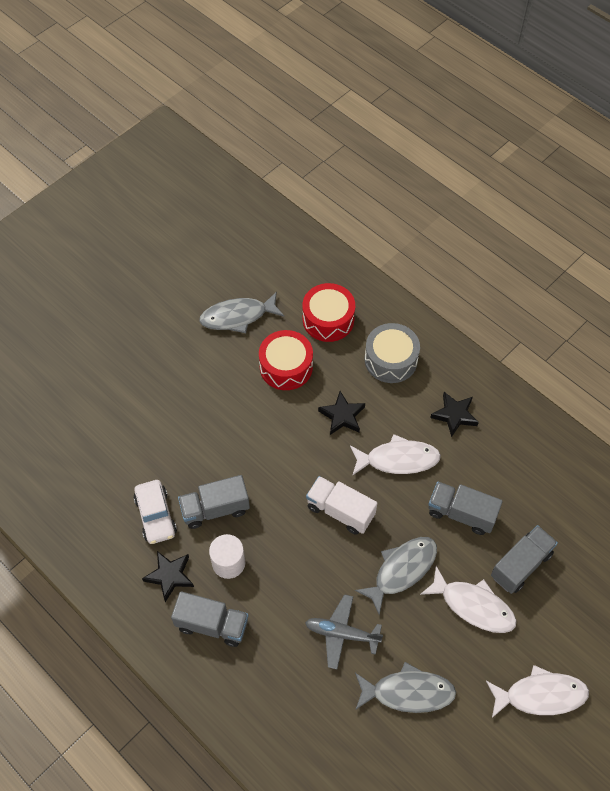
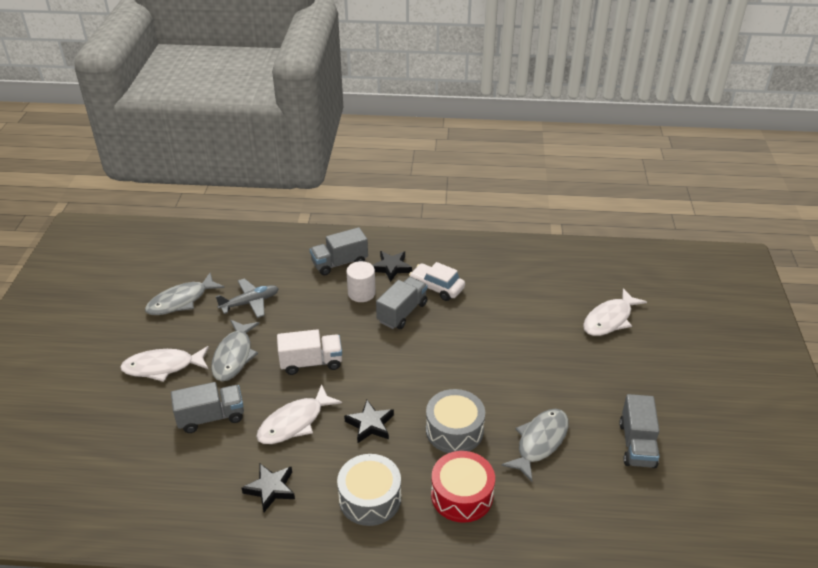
camera: 140 degrees right, 20 degrees down
(286, 367) = (454, 430): red drum -> grey drum
(520, 565) = (137, 412): grey truck -> grey truck (637, 444)
(540, 695) = (81, 347): white fish -> white fish (609, 319)

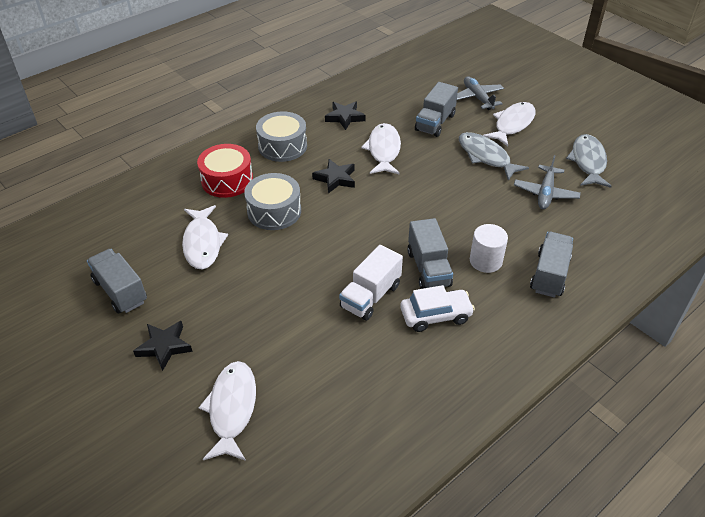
camera: 135 degrees right, 5 degrees up
(133, 414) = (477, 98): none -> grey plane
(311, 362) = (432, 186): white truck -> white truck (370, 296)
(391, 267) = (502, 305): black star -> black star (164, 347)
(540, 442) = (202, 243): grey fish -> white fish

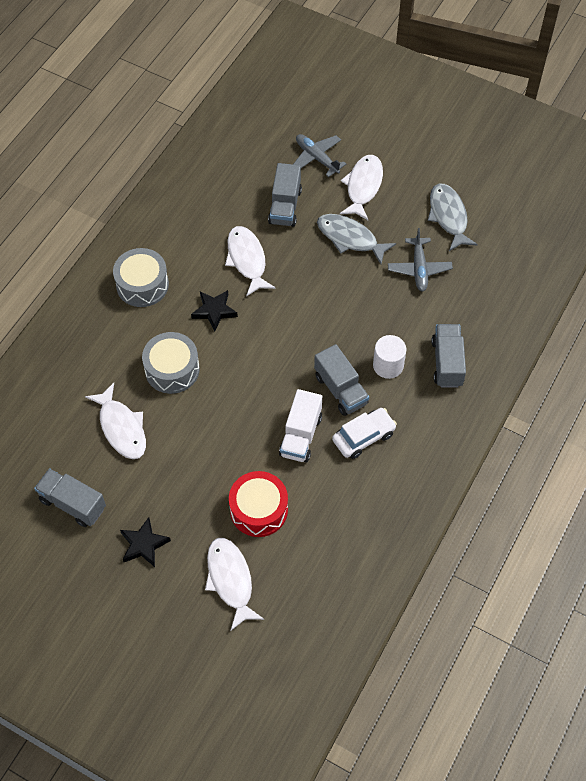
camera: 20 degrees left, 15 degrees up
(227, 180) = (107, 346): red drum -> red drum (259, 510)
(345, 117) = (190, 226): black star -> none

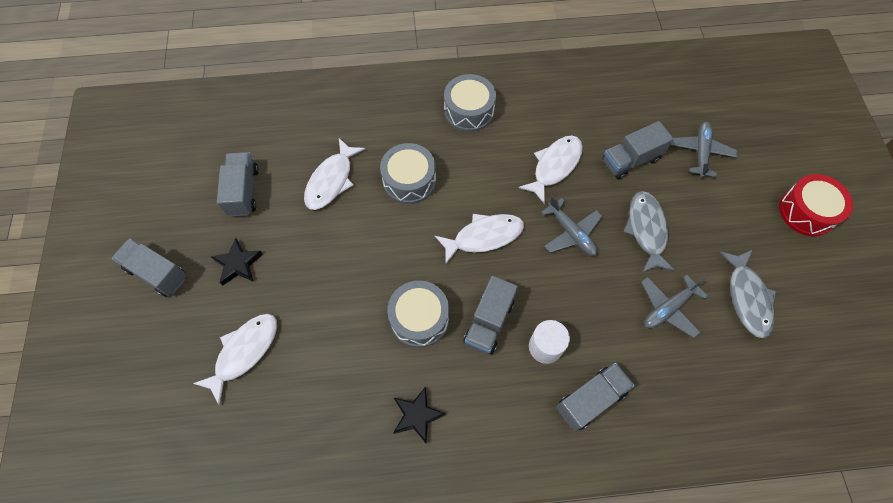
camera: 55 degrees right, 5 degrees up
(99, 615) = (157, 273): none -> grey truck
(214, 311) = (486, 175): black star -> black star (417, 415)
(259, 510) = (325, 331): red drum -> red drum (806, 212)
(301, 435) = (419, 318): white truck -> grey drum
(313, 288) = (571, 233): none -> grey plane
(363, 186) = (708, 206): white fish -> white fish (484, 237)
(363, 437) = (456, 373): white car -> none
(448, 216) = (747, 298): grey fish -> grey fish turned 135 degrees clockwise

